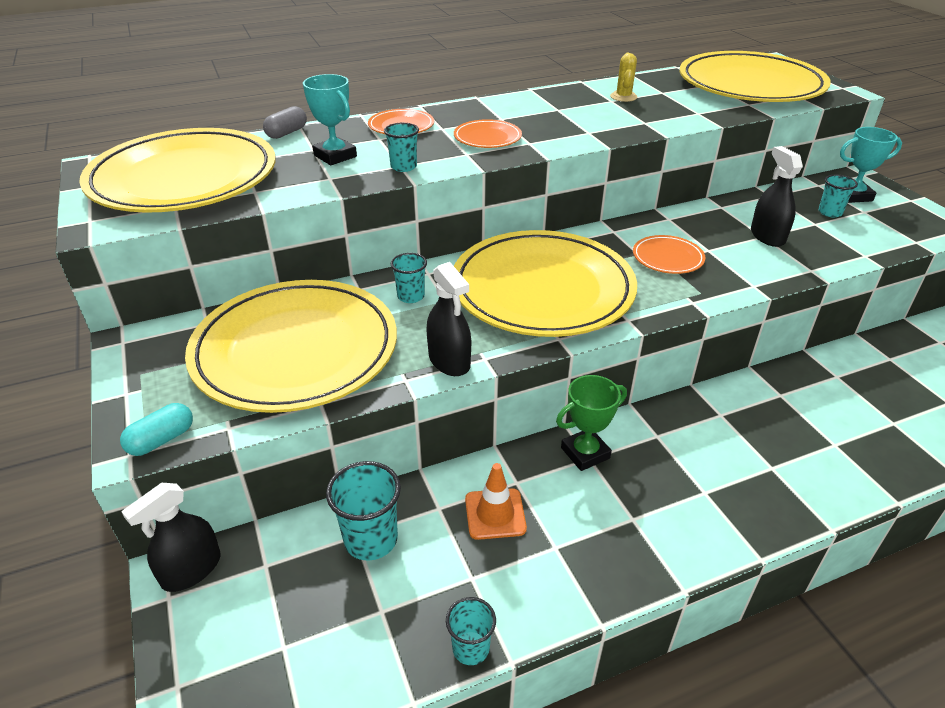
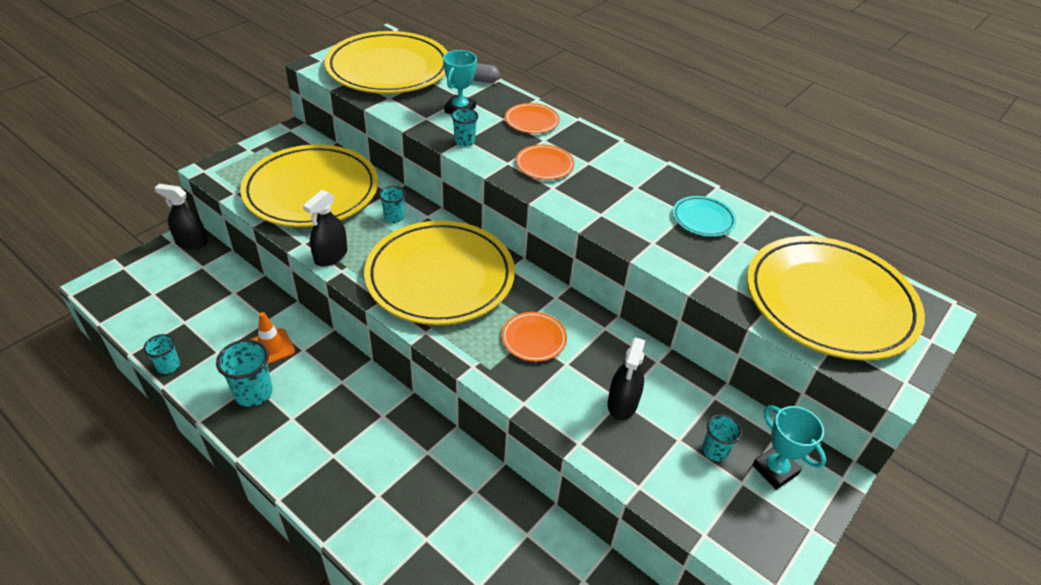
camera: 60 degrees right, 5 degrees up
(161, 440) = (217, 176): turquoise capsule -> none
(371, 539) = (233, 300): turquoise cup -> turquoise cup (253, 393)
(585, 453) = (346, 378): green trophy -> none
(623, 97) = (703, 219): yellow cactus -> turquoise plate
(767, 236) = (622, 403): black spray bottle -> black spray bottle turned 150 degrees clockwise

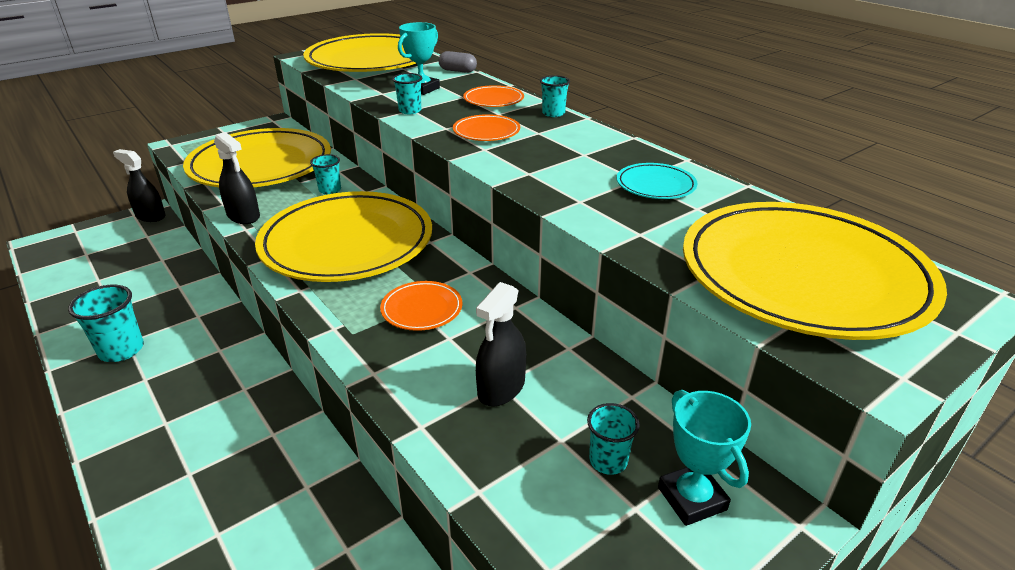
camera: 15 degrees right, 10 degrees down
(168, 366) = (55, 316): turquoise cup -> turquoise cup (553, 113)
(271, 347) = (167, 310): orange traffic cone -> none
(331, 256) = (243, 216): black spray bottle -> black spray bottle turned 90 degrees counterclockwise

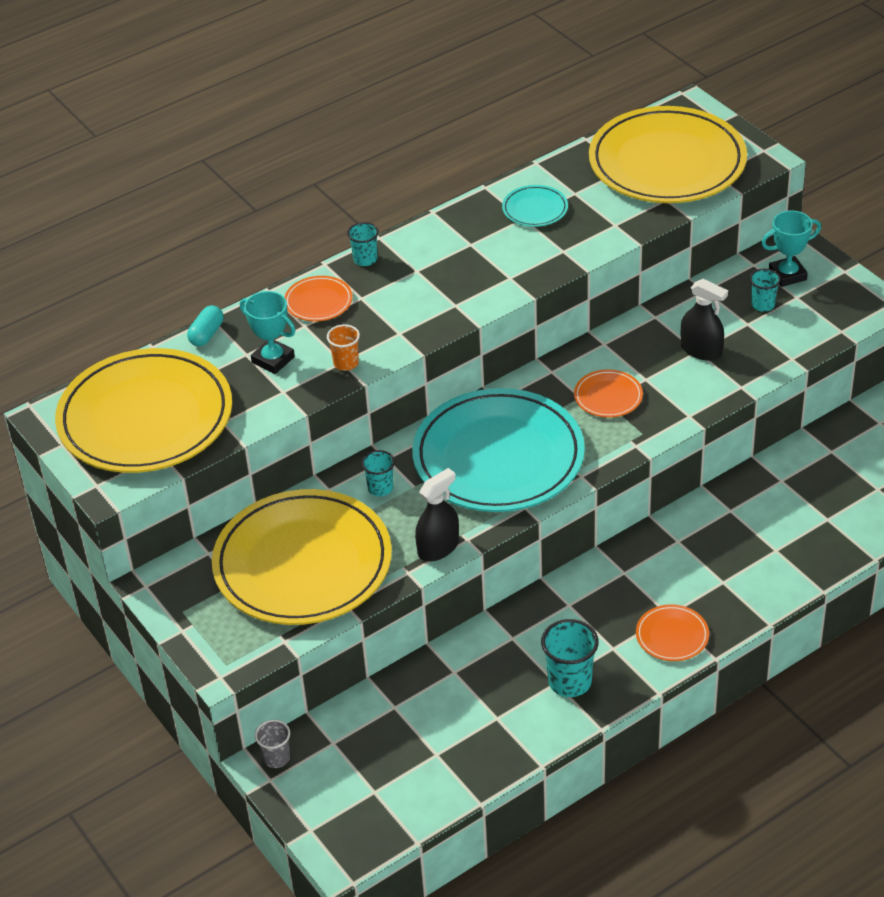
camera: 85 degrees left, 10 degrees up
(150, 216) = (276, 758): black spray bottle -> grey cup
(347, 243) = (498, 457): yellow plate -> turquoise plate
(410, 111) = (346, 363): turquoise cup -> orange cup
(457, 71) = (207, 334): grey capsule -> turquoise capsule
(486, 132) = (412, 305): orange plate -> orange plate (672, 636)

